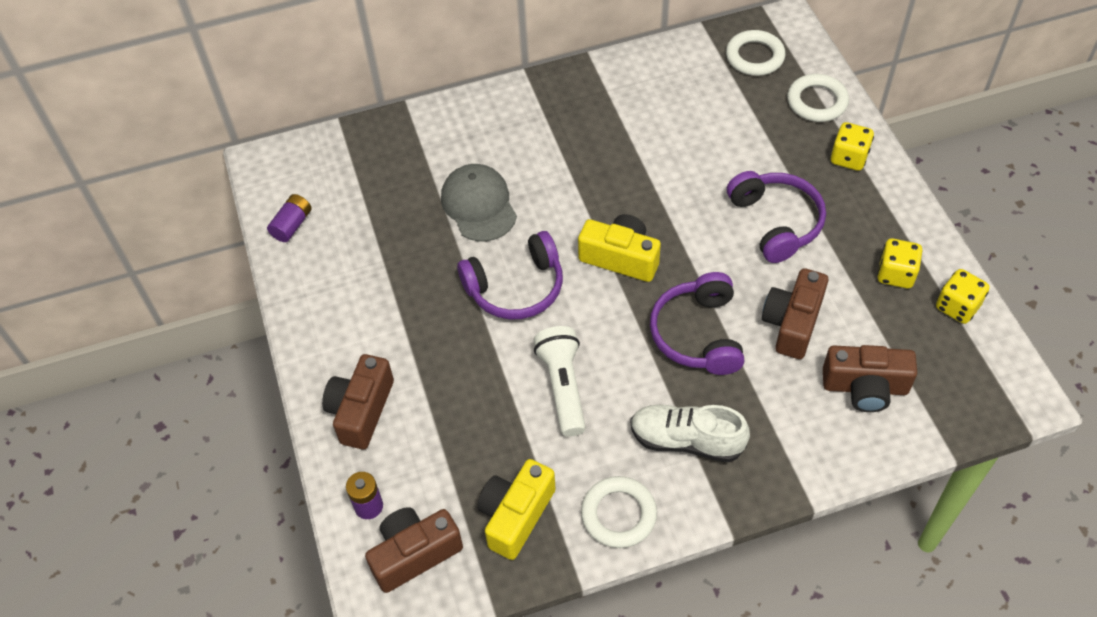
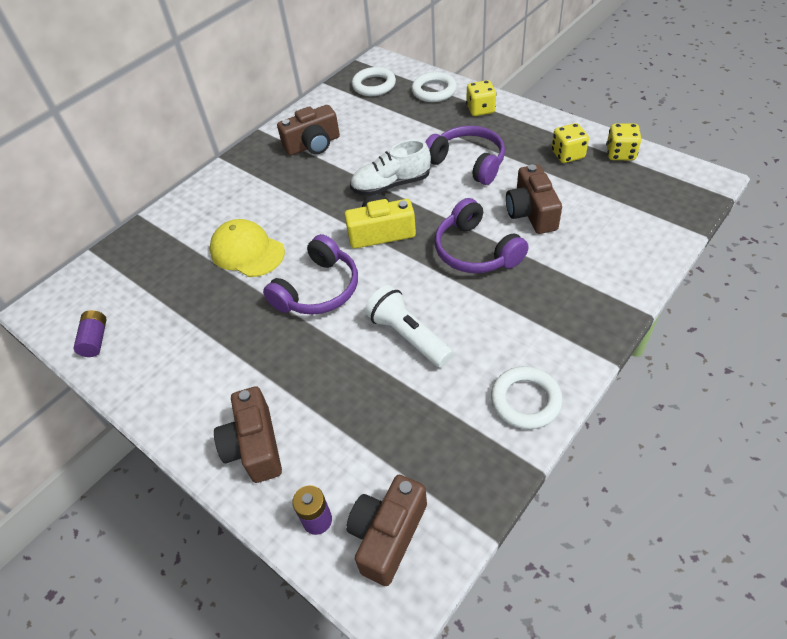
camera: 30 degrees left, 5 degrees down
(479, 205) = (247, 251): grey cap -> yellow cap
(516, 515) = (448, 450): yellow camera -> none
(686, 440) = (528, 321): white shoe -> white shoe (391, 185)
(865, 387) = (611, 225): brown camera -> brown camera (313, 145)

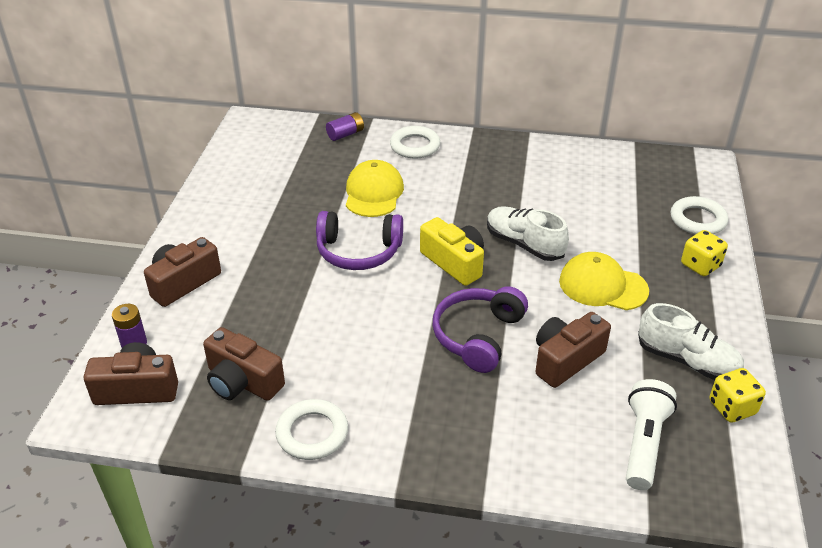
camera: 55 degrees right, 10 degrees down
(95, 340) = (235, 160): purple battery -> purple battery (345, 134)
(313, 145) = (537, 173): brown camera -> brown camera (242, 382)
(374, 85) = (664, 175): white ring -> white ring (415, 146)
(408, 336) = (341, 327): white flashlight -> white flashlight (644, 443)
(467, 163) = (602, 286): purple headphones -> yellow cap
(567, 155) = (687, 361): yellow dice -> white shoe

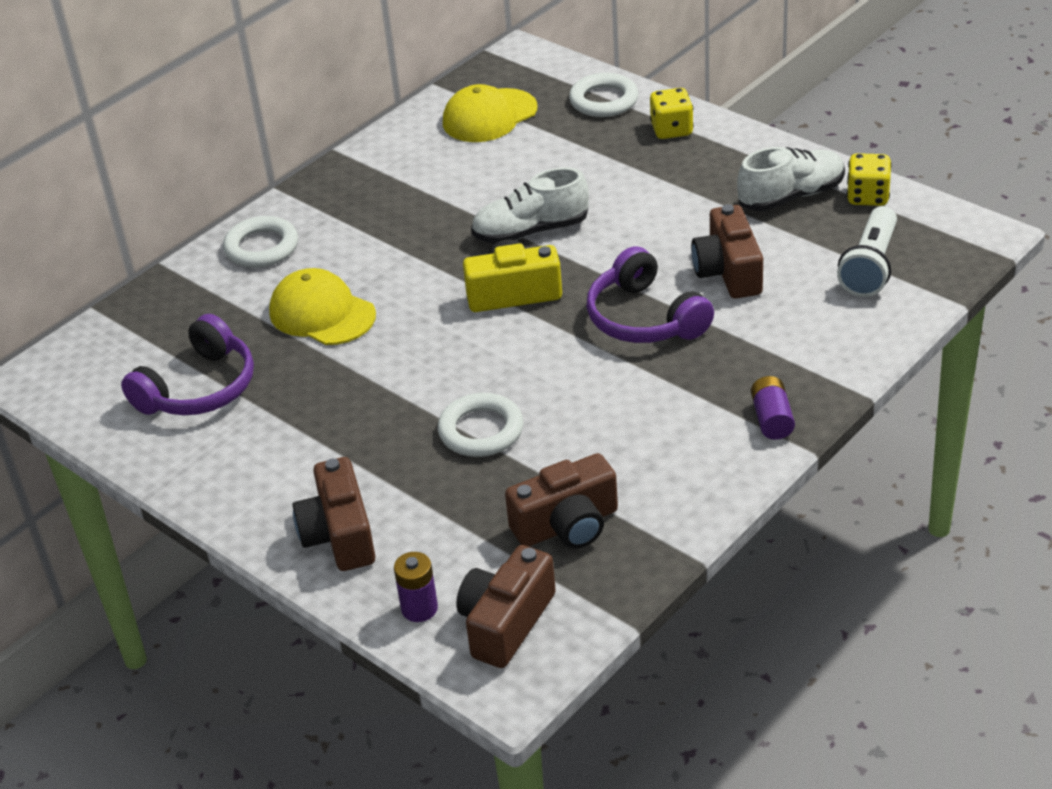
camera: 55 degrees left, 0 degrees up
(312, 433) = (691, 490): white ring -> white ring (481, 431)
(345, 134) = (169, 298): purple battery -> purple battery (772, 419)
(358, 251) = (423, 362): purple headphones -> purple headphones (199, 388)
(602, 286) = (644, 204): yellow cap -> yellow cap (489, 116)
(644, 443) = (870, 267): white flashlight -> white flashlight turned 120 degrees counterclockwise

